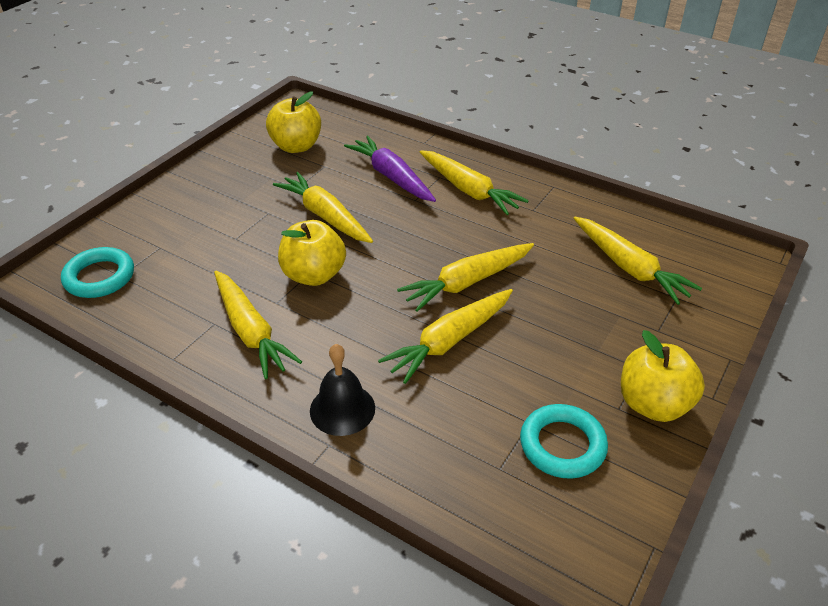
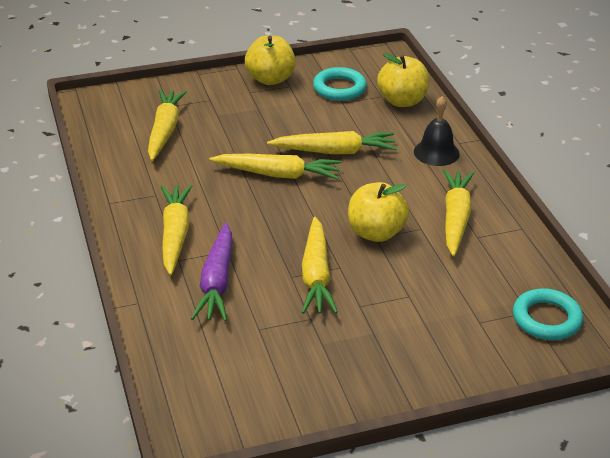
camera: 140 degrees left, 5 degrees down
(296, 146) = (259, 369): yellow apple -> yellow apple (402, 101)

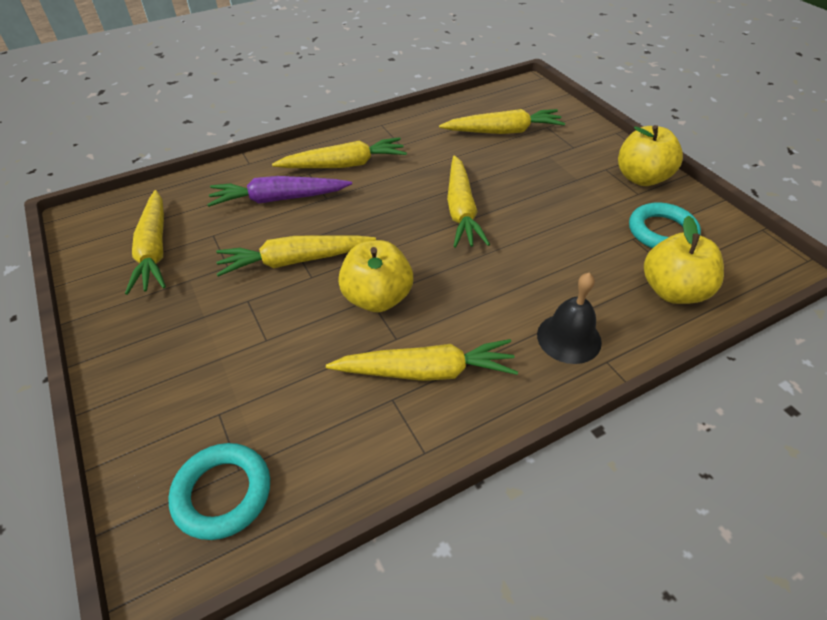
camera: 80 degrees right, 10 degrees up
(335, 151) = (524, 245): yellow carrot -> yellow carrot (154, 250)

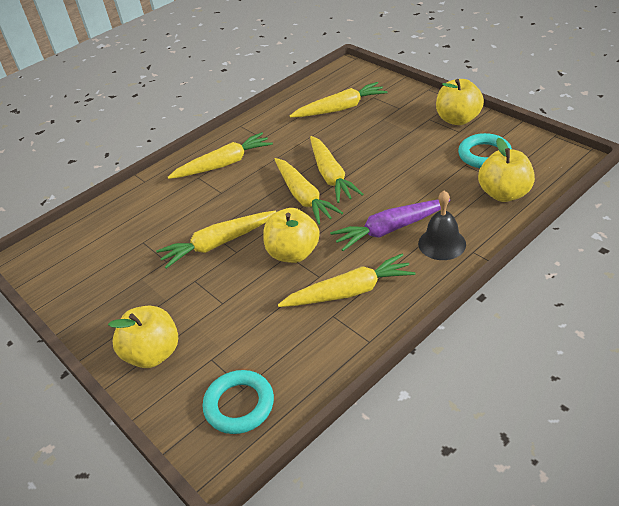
camera: 10 degrees left, 5 degrees down
(154, 250) = (101, 264): yellow carrot -> yellow carrot (303, 197)
(155, 384) = (153, 354): none -> yellow apple
(279, 199) = (183, 203): purple carrot -> purple carrot (390, 229)

